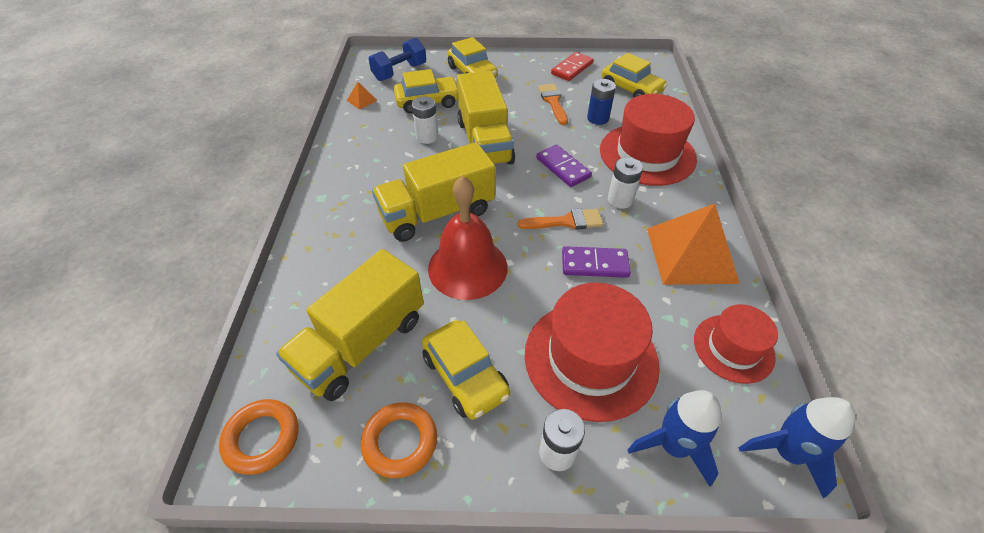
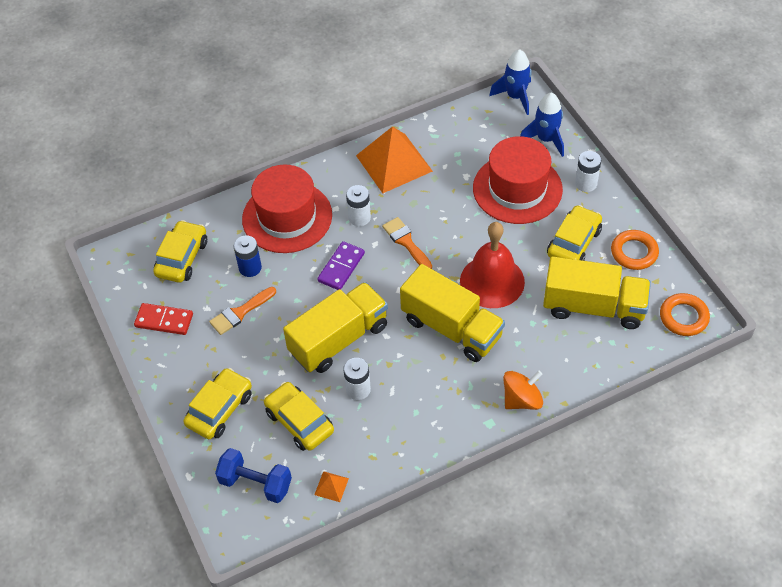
camera: 115 degrees left, 5 degrees up
(319, 228) = (522, 400): none -> orange spinning top
(594, 264) = (439, 211): purple domino -> none
(733, 348) = (462, 128): red hat -> none

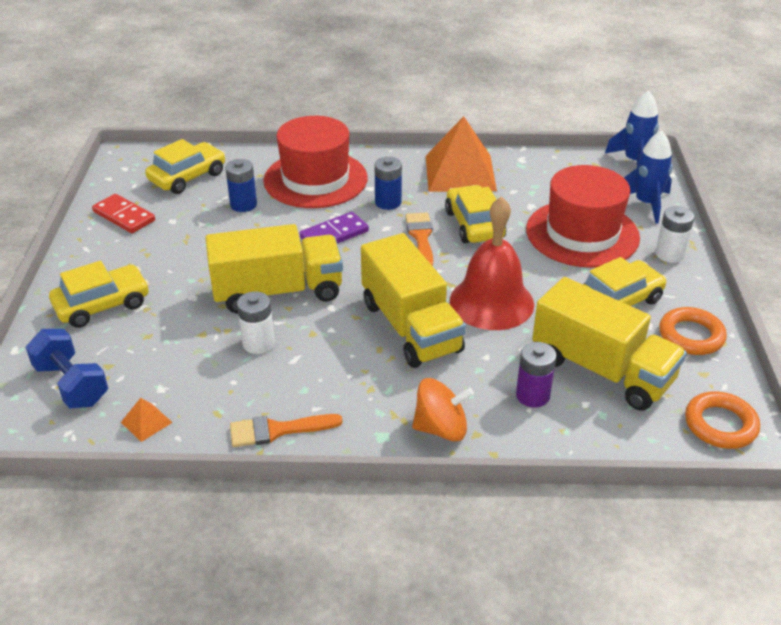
camera: 25 degrees right, 15 degrees down
(240, 312) = (200, 235): orange brush -> orange brush (277, 430)
(299, 421) = (170, 347): yellow car -> yellow car (474, 224)
(359, 217) = (388, 202): white battery -> blue battery
(562, 347) = (532, 395): none -> purple battery

